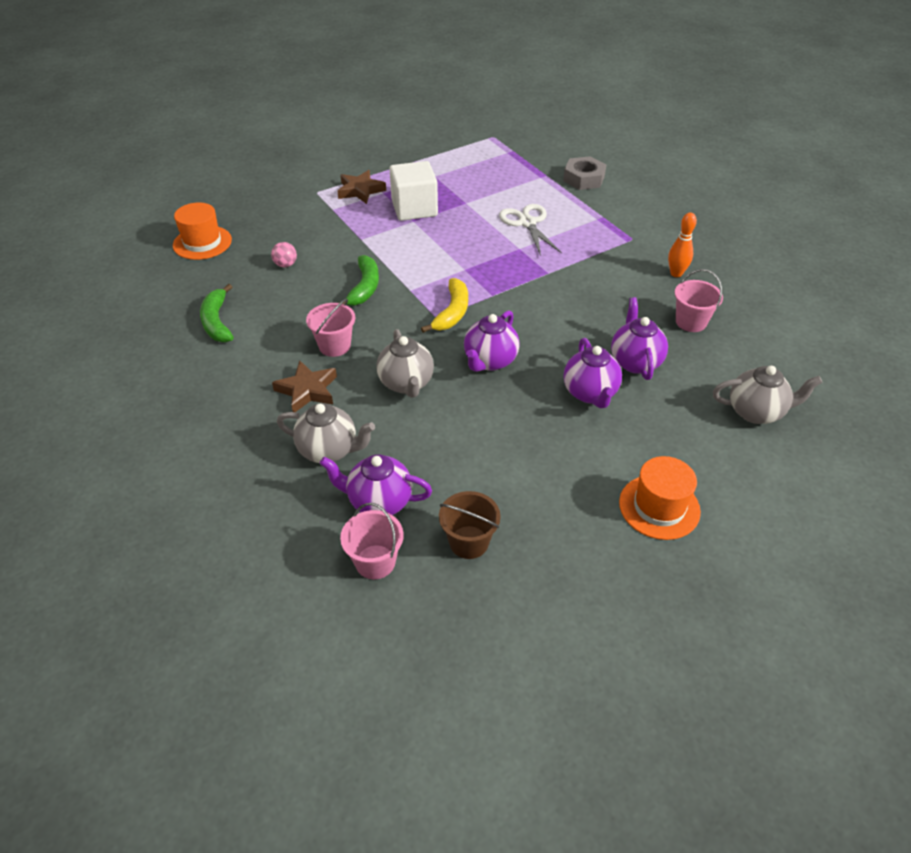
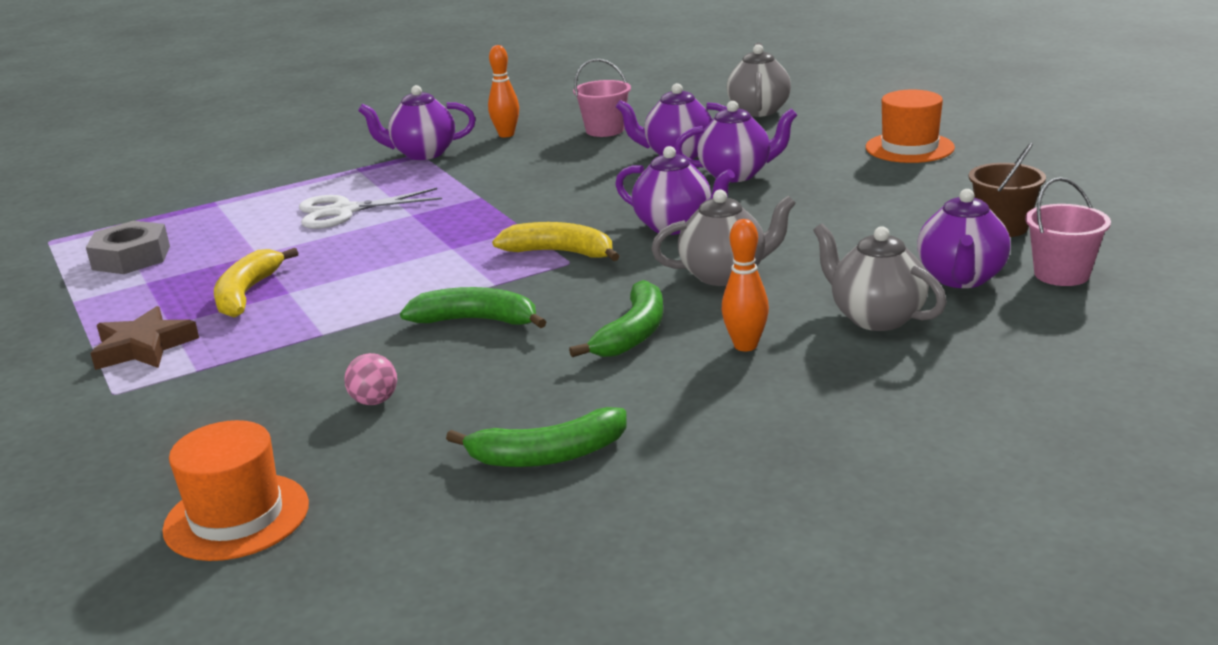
camera: 85 degrees left, 20 degrees down
(307, 390) = (745, 346): brown star -> orange bowling pin
(329, 450) = (876, 318): grey teapot -> grey teapot turned 60 degrees counterclockwise
(334, 346) = (633, 333): pink bucket -> green banana
(414, 208) = (247, 294): white cube -> yellow banana
(584, 179) = (244, 179): grey nut -> grey nut (131, 257)
(632, 240) = (423, 154): none -> purple teapot

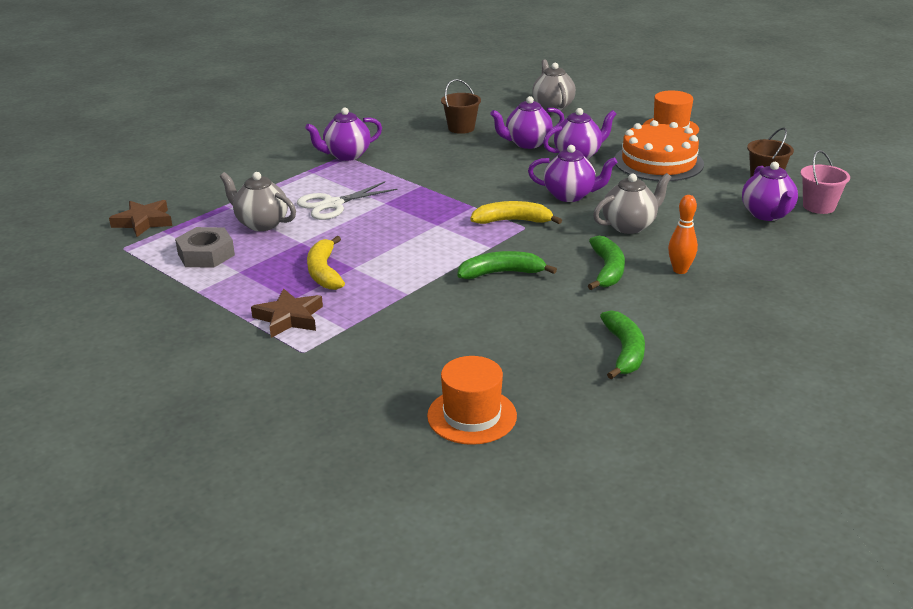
camera: 20 degrees left, 5 degrees up
(104, 213) = (144, 222): none -> brown star
(374, 401) = (487, 333): pink ball -> none
(506, 135) = (394, 136): orange bowling pin -> none
(548, 455) = (624, 351): green banana -> green banana turned 60 degrees counterclockwise
(605, 130) = (461, 128): pink bucket -> brown bucket
(849, 191) = (658, 162): none -> orange cake
(876, 318) = (739, 244): grey teapot -> grey teapot (261, 224)

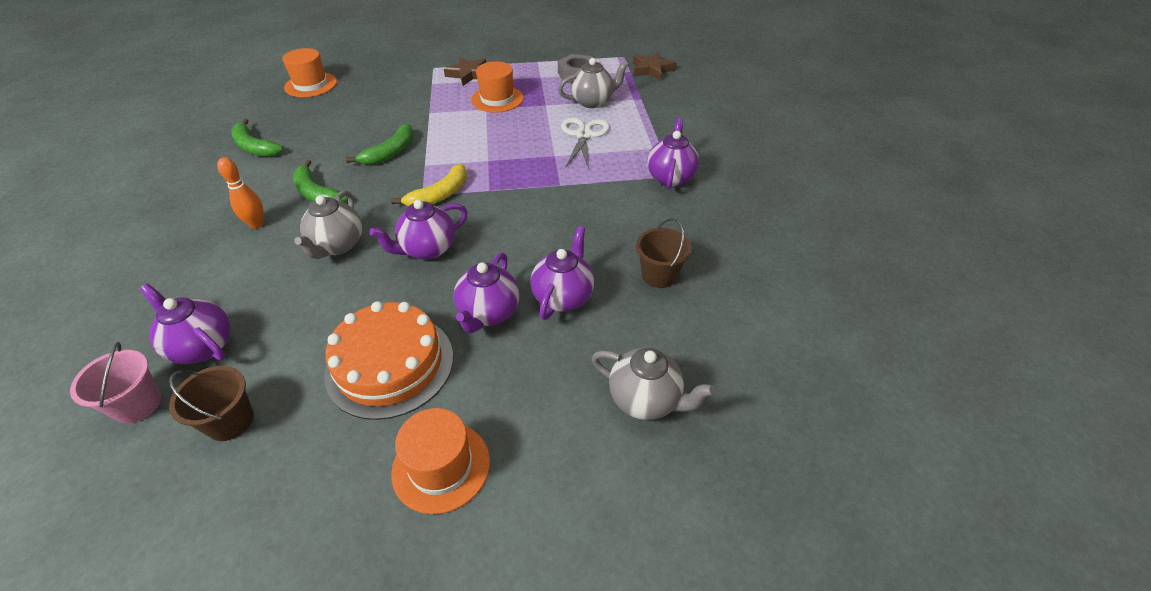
camera: 130 degrees right, 15 degrees up
(324, 272) = (497, 99): yellow banana -> orange hat

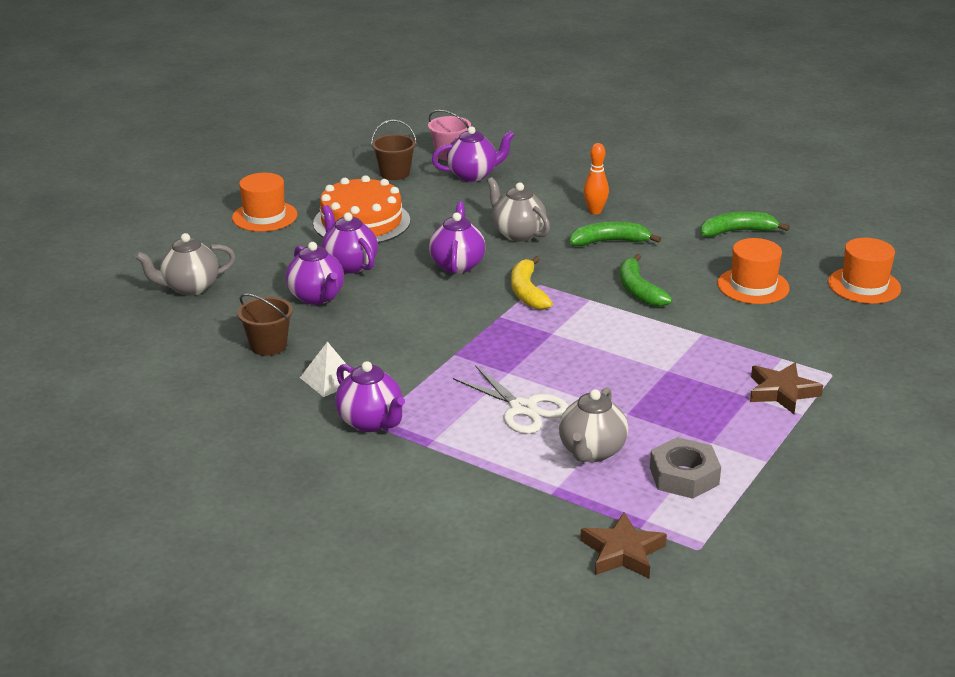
camera: 130 degrees right, 15 degrees down
(497, 99) = (684, 387): orange hat -> orange hat (753, 286)
(655, 219) = (330, 379): none -> white pyramid

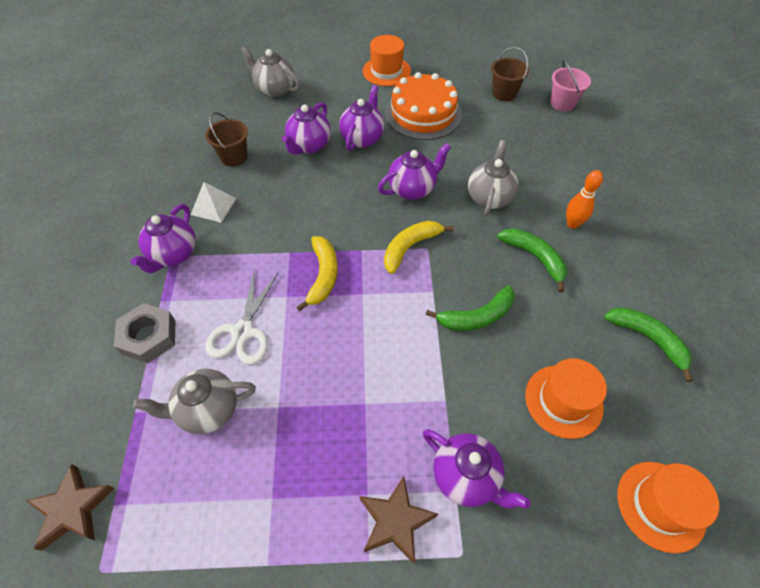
camera: 55 degrees right, 25 degrees up
(473, 175) = (547, 130): purple teapot -> purple teapot (466, 477)
(506, 346) = (323, 275): none -> yellow banana
(638, 290) = (477, 316): green banana -> green banana turned 150 degrees counterclockwise
(684, 476) = (207, 501): grey nut -> grey nut (149, 337)

